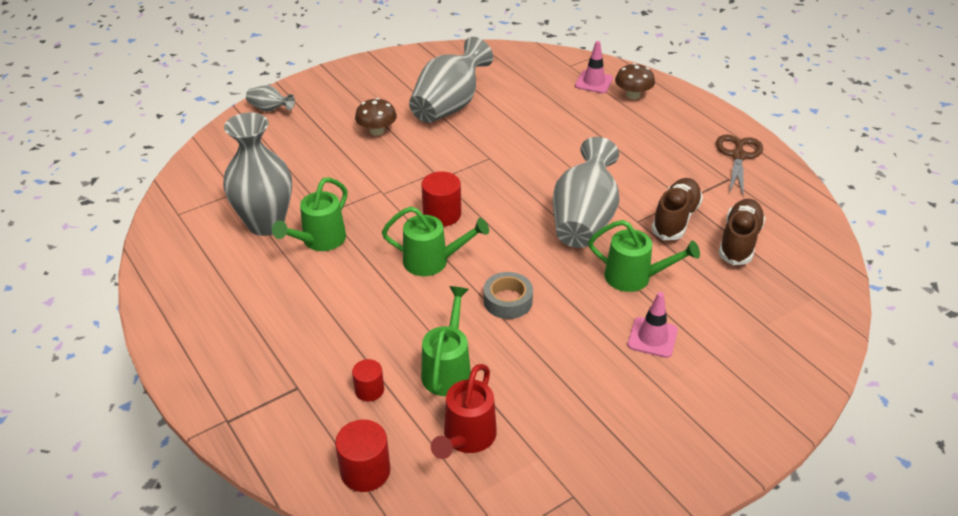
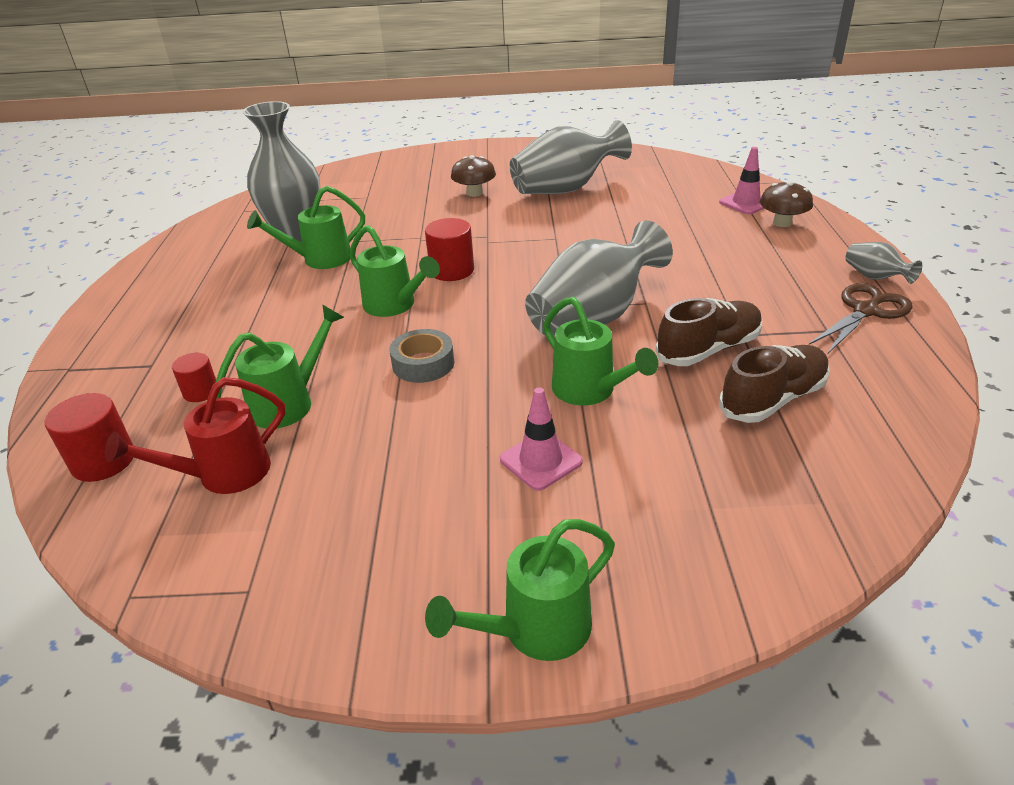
camera: 35 degrees right, 5 degrees down
(270, 109) = (405, 159): grey vase -> grey vase (874, 277)
(744, 434) = (535, 630): none -> green watering can

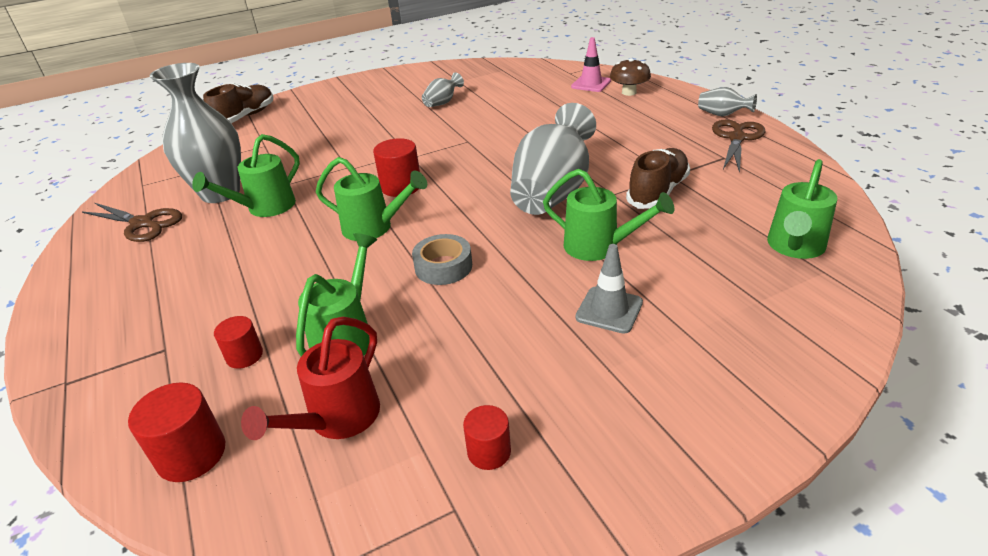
camera: 25 degrees left, 0 degrees up
(217, 247) = (142, 223): none -> brown scissors
(316, 553) = (489, 452): none -> red cylinder
(474, 193) = (365, 121): brown mushroom -> none
(535, 630) = (720, 436): green watering can -> green watering can (794, 247)
(540, 461) = (609, 310): pink traffic cone -> grey traffic cone
(565, 189) = (442, 103): grey vase -> grey vase, size x0.46
(773, 399) = (731, 213): brown shoe -> brown shoe (245, 117)

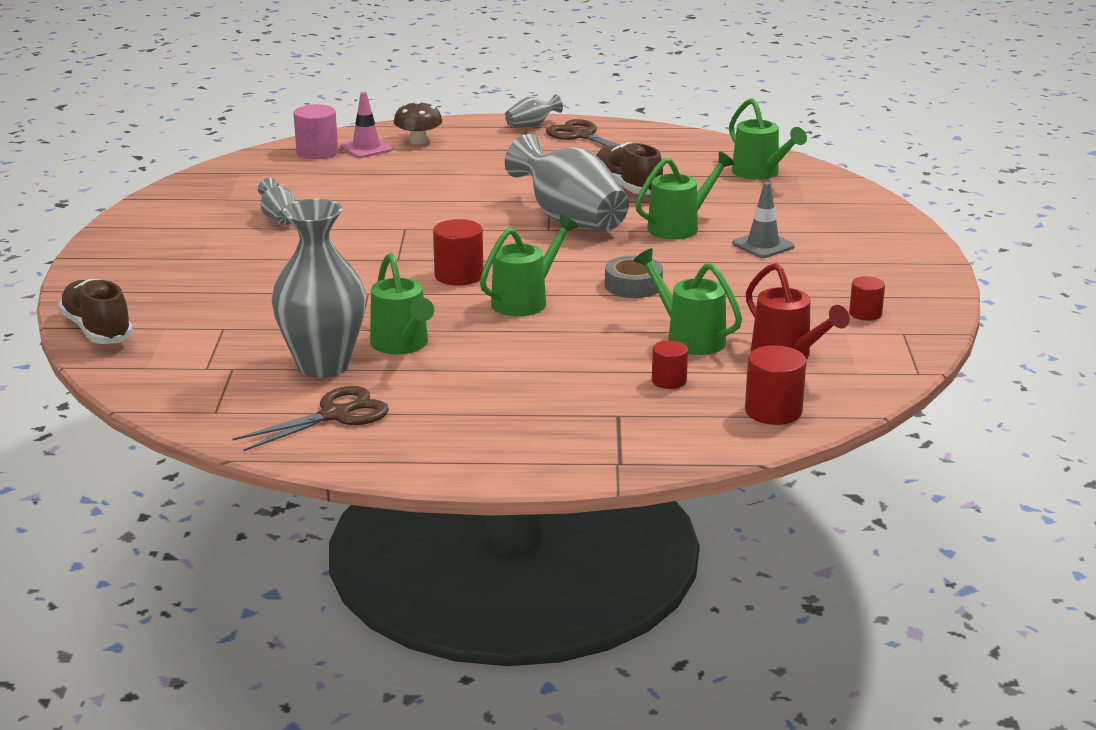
camera: 65 degrees left, 10 degrees down
(563, 75) = (317, 152): none -> pink cylinder

